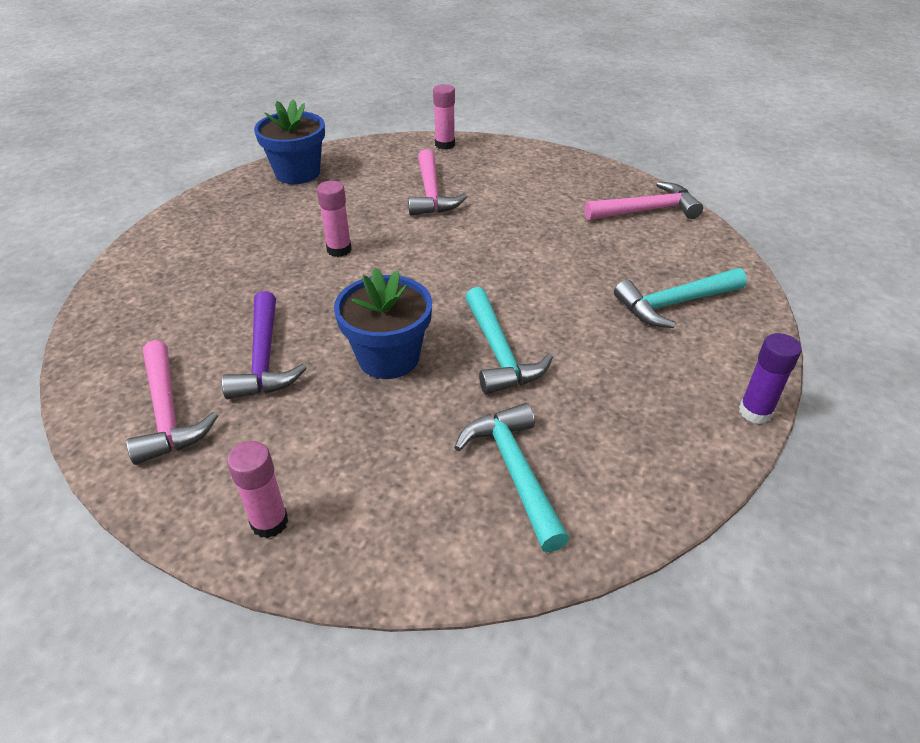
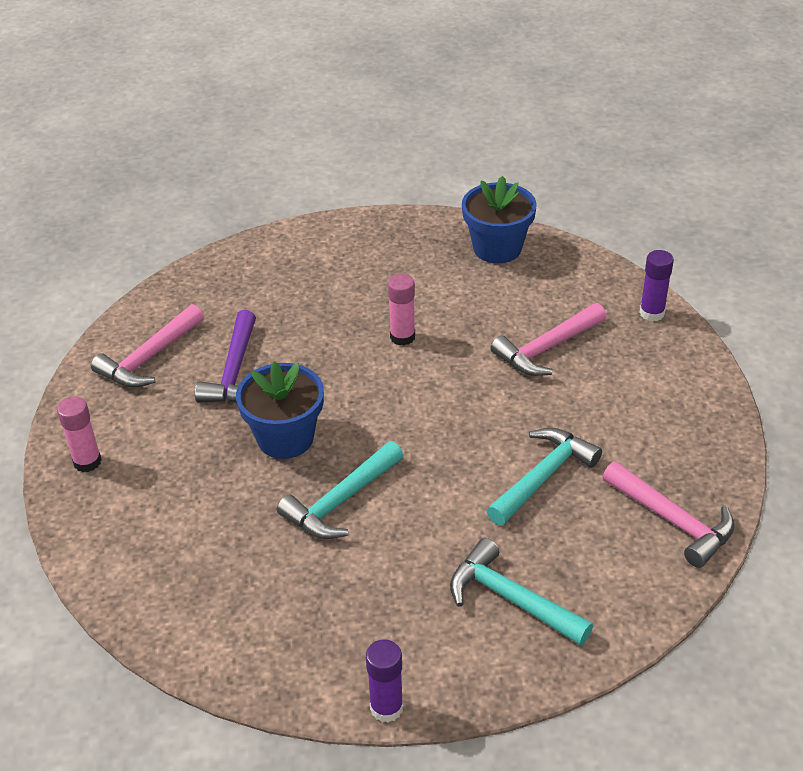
camera: 60 degrees right, 0 degrees up
(264, 359) = (234, 372): purple hammer -> purple hammer turned 45 degrees counterclockwise
(445, 144) = (652, 313): pink glue stick -> purple glue stick
(514, 471) = (209, 568): turquoise hammer -> turquoise hammer (543, 476)

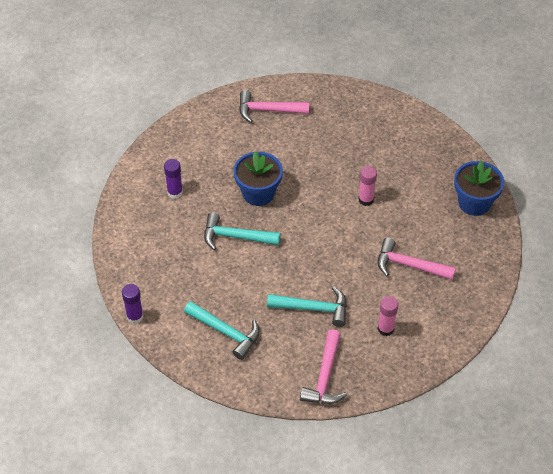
camera: 55 degrees right, 10 degrees up
(87, 462) = (187, 131): pink glue stick -> pink glue stick (385, 329)
(234, 372) = (285, 148): purple hammer -> none
(510, 598) = (226, 332): turquoise hammer -> turquoise hammer turned 120 degrees clockwise
(652, 313) = (480, 299): purple glue stick -> purple glue stick (175, 192)

